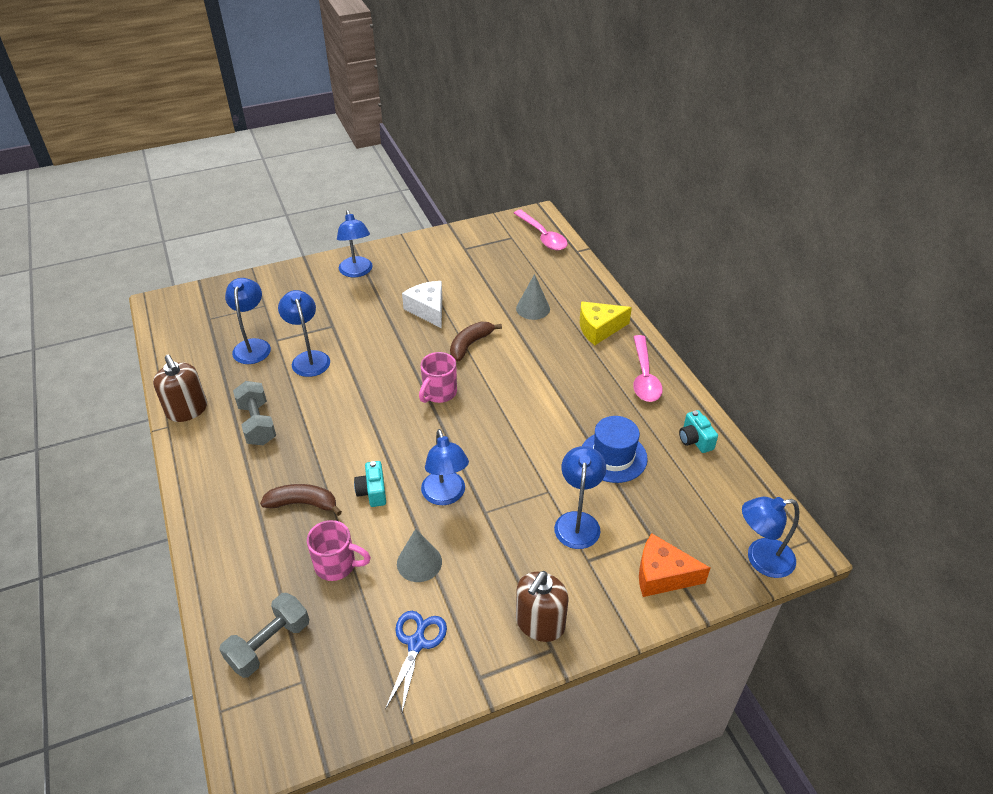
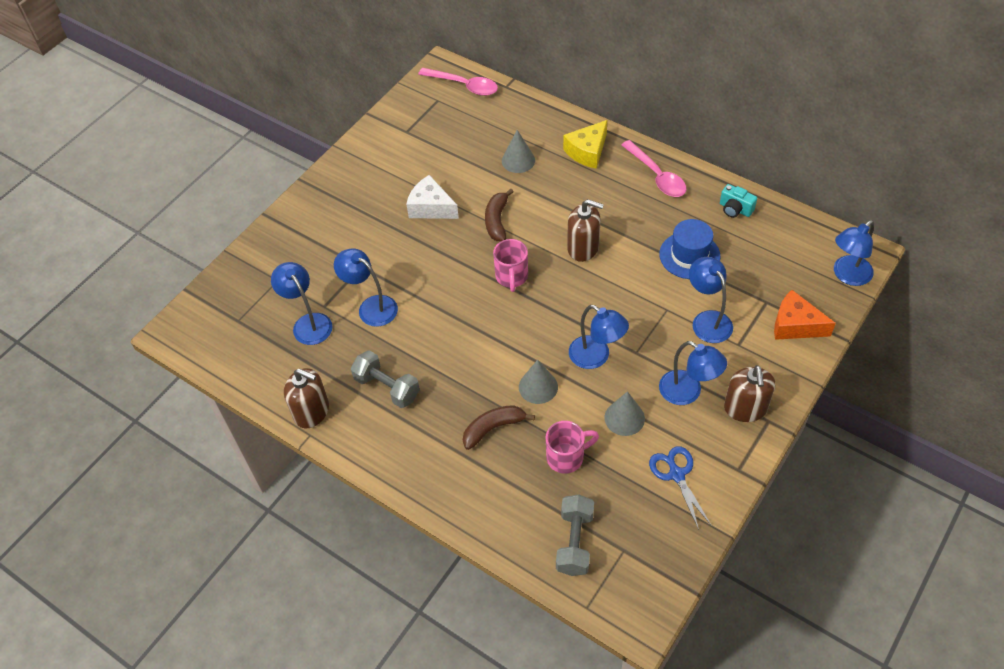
camera: 30 degrees left, 10 degrees up
(357, 272) = (331, 204): blue lamp -> blue lamp (688, 392)
(372, 492) = (538, 387): turquoise camera -> grey cone
(522, 401) = (583, 248): none -> brown soap dispenser
(662, 575) = (795, 325): orange cheese -> orange cheese turned 45 degrees clockwise

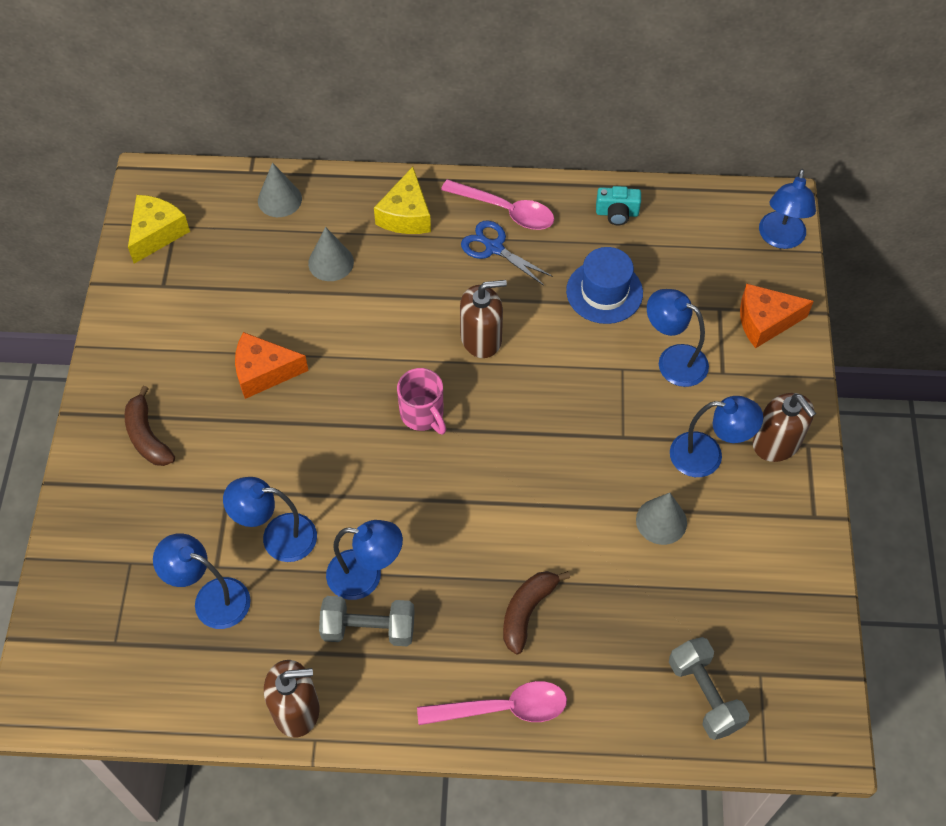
camera: 35 degrees left, 5 degrees up
(424, 100) = (157, 233): none -> yellow cheese
(431, 207) = (264, 372): white cheese -> orange cheese
(464, 85) = (196, 192): pink spoon -> pink spoon (502, 708)
(497, 221) = (357, 352): brown banana -> brown banana (147, 436)
(538, 387) = (543, 534): grey cone -> grey cone (279, 199)
(566, 457) = (630, 601): pink mug -> none
(596, 357) = (584, 465): blue lamp -> blue lamp (366, 576)
(676, 475) = (757, 557): blue scissors -> blue scissors (494, 248)

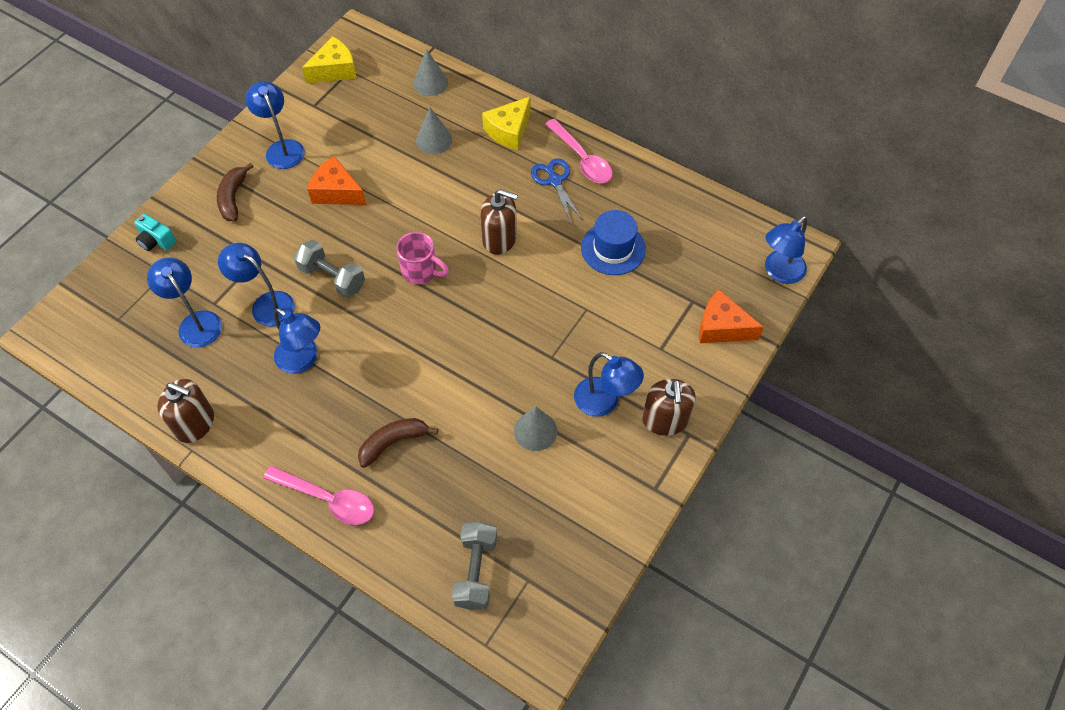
camera: 30 degrees right, 0 degrees up
(368, 629) = (279, 396): grey dumbbell -> grey dumbbell (332, 278)
(423, 414) = (421, 271): pink mug -> pink mug turned 60 degrees counterclockwise
(617, 213) = (664, 197): turquoise camera -> turquoise camera (156, 241)
(673, 360) = (629, 321): blue lamp -> blue lamp (282, 148)

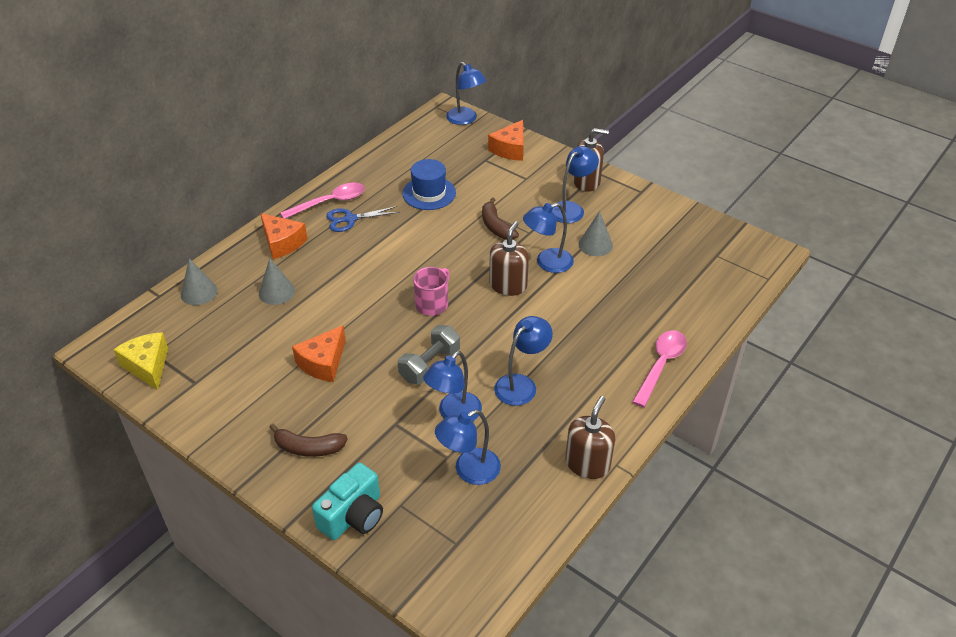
camera: 85 degrees left, 15 degrees down
(156, 241) = (353, 516): turquoise camera -> turquoise camera, size x1.60
(282, 148) = (249, 408): blue lamp -> blue lamp (547, 263)
(393, 442) = (606, 324): brown banana -> brown banana (496, 226)
(475, 571) = (713, 281): grey dumbbell -> none
(499, 239) = (406, 254): brown soap dispenser -> brown soap dispenser (508, 285)
(509, 131) = (282, 243): yellow cheese -> orange cheese

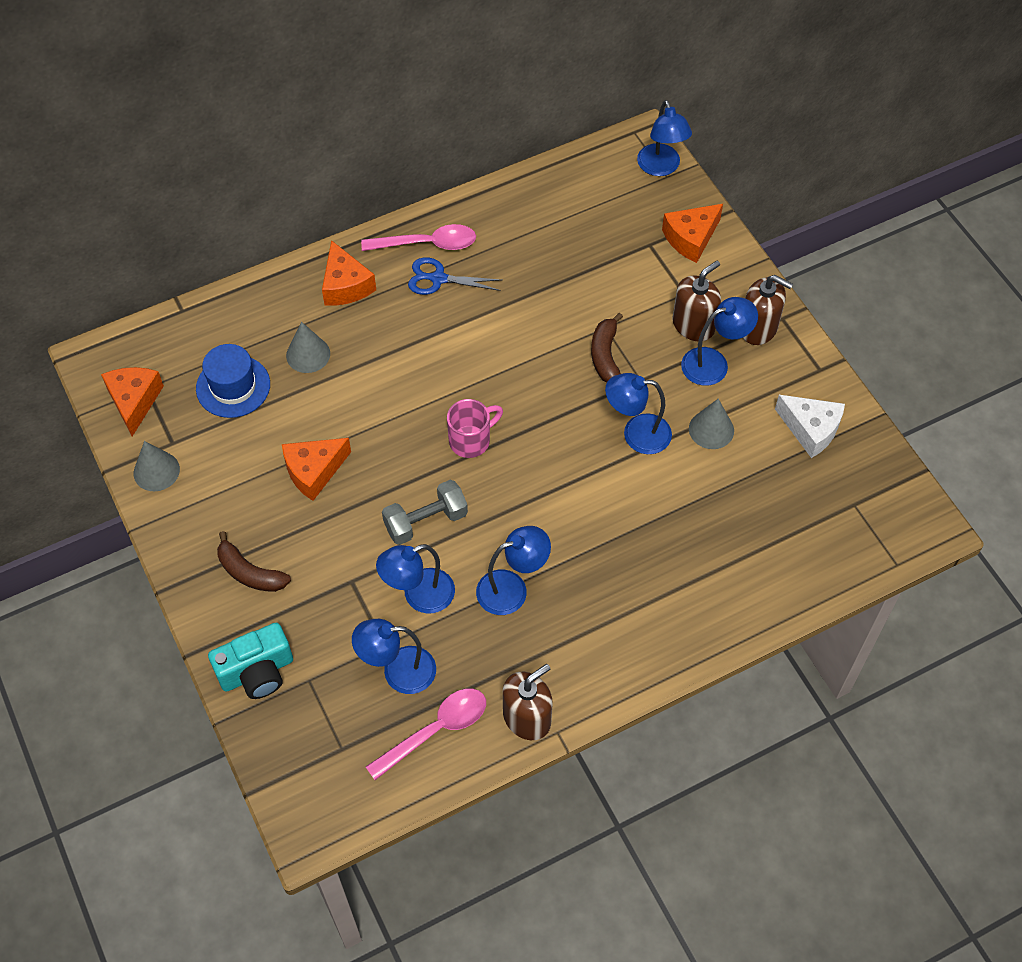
camera: 25 degrees right, 15 degrees up
(148, 366) = (134, 401): yellow cheese -> orange cheese
(199, 292) = (225, 322): grey cone -> grey cone (156, 471)
(429, 193) = (551, 273): blue hat -> blue hat (233, 386)
(508, 285) = (572, 448): brown soap dispenser -> brown soap dispenser (693, 325)
(659, 224) = (811, 429): none -> white cheese
(661, 365) = (684, 630): pink spoon -> pink spoon (435, 730)

